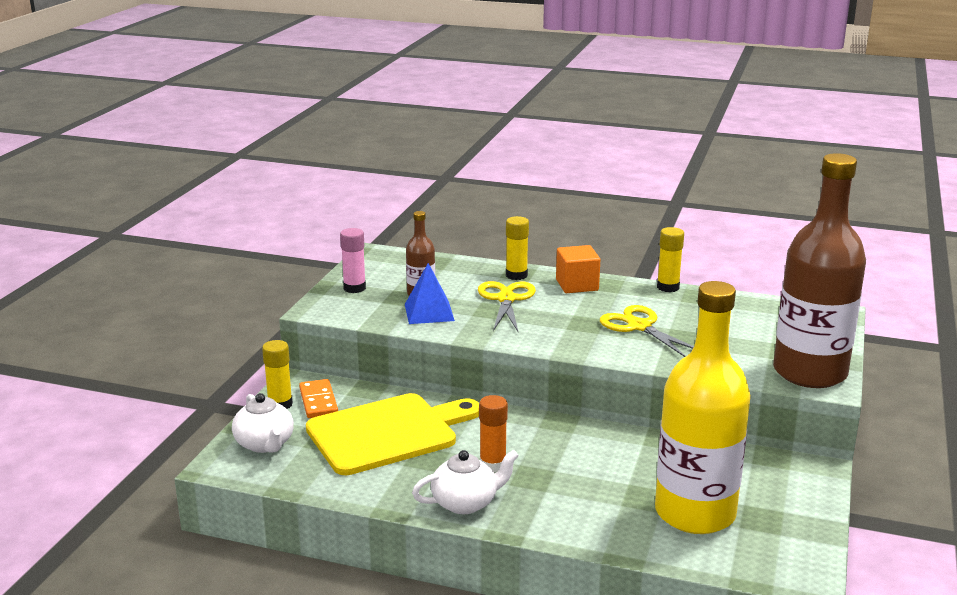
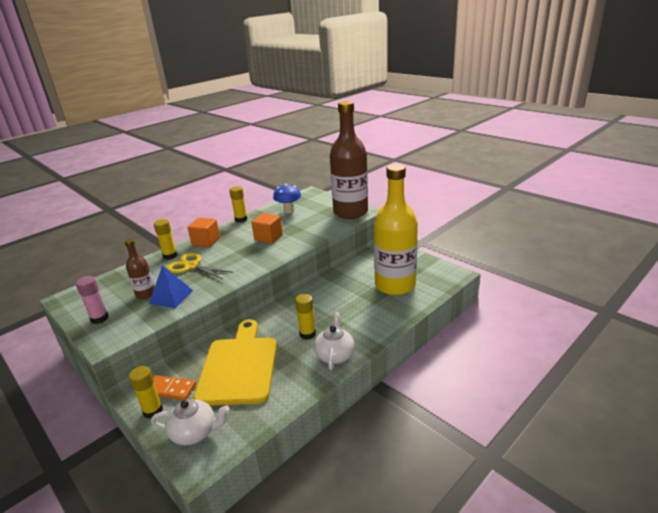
camera: 60 degrees left, 5 degrees up
(493, 464) = (307, 334): orange glue stick -> yellow glue stick
(639, 326) = (268, 237): yellow scissors -> orange cube
(743, 316) = (288, 211): none -> blue mushroom

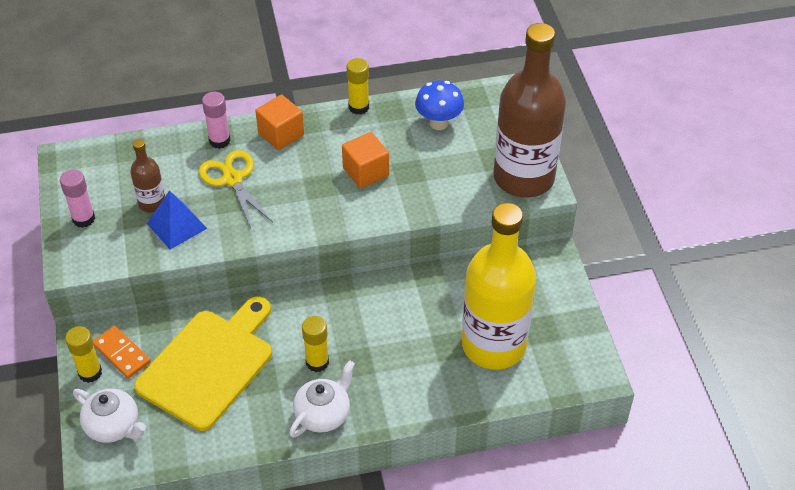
camera: 30 degrees right, 20 degrees up
(170, 256) = (219, 141): yellow glue stick -> pink glue stick

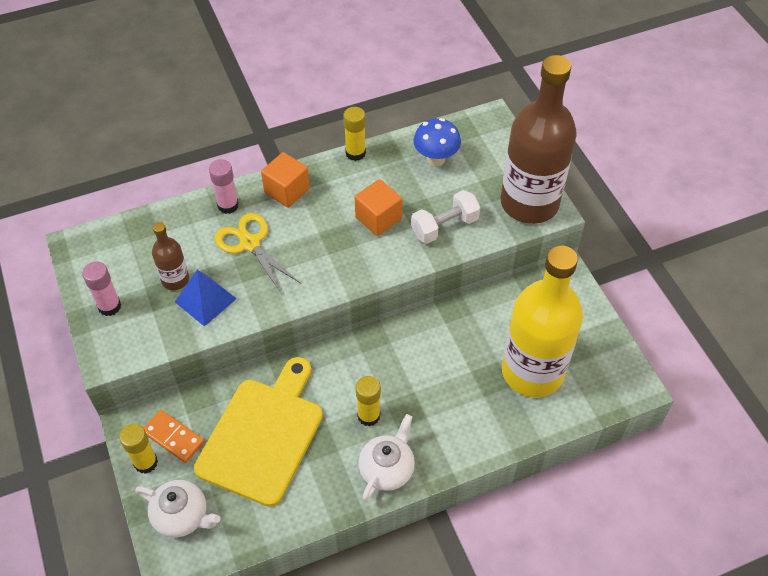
camera: 10 degrees left, 5 degrees up
(430, 189) = (444, 226): none -> white dumbbell

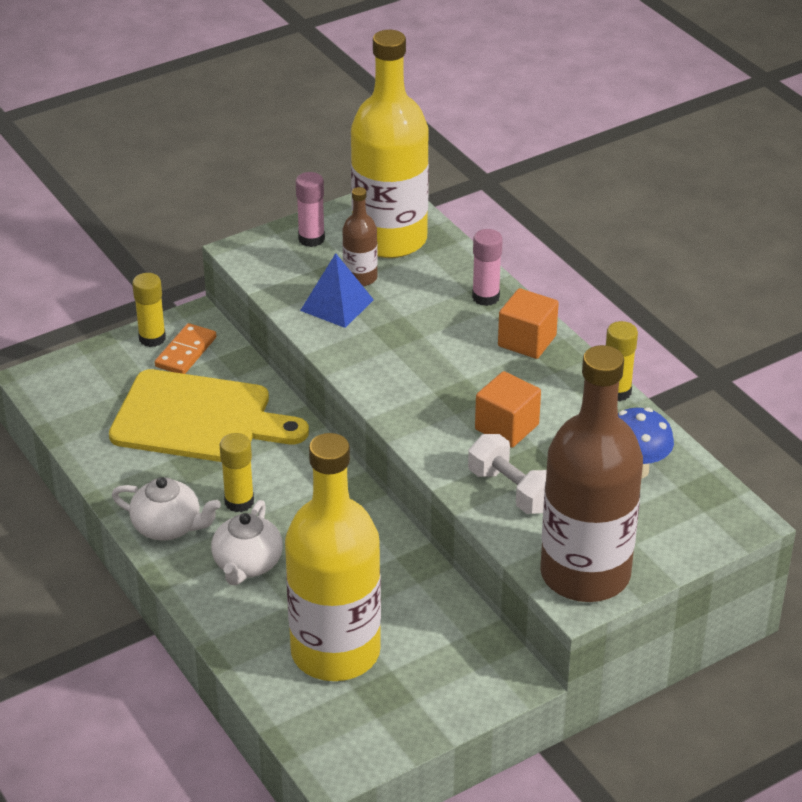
camera: 80 degrees right, 15 degrees down
(132, 253) = (390, 239): none -> yellow bottle
(182, 516) = (91, 376): white teapot -> white teapot (247, 564)
(250, 243) = (430, 324): yellow scissors -> none

